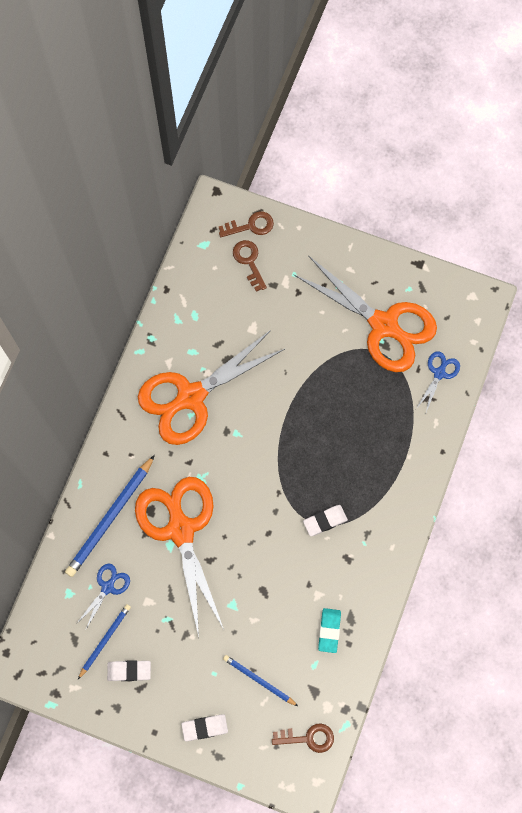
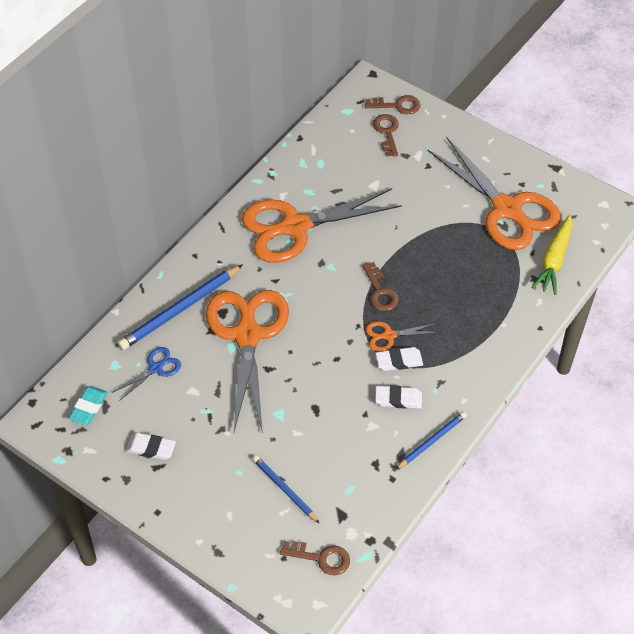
camera: 15 degrees right, 20 degrees down
(105, 640) = (136, 414): blue pencil -> blue pencil (431, 441)
(204, 727) = (212, 520): white eraser -> white eraser (398, 399)
(289, 450) = (380, 292): none -> brown key
(309, 496) = (389, 335): none -> orange scissors
(329, 630) = (374, 461): turquoise eraser -> turquoise eraser (88, 407)
(439, 373) = (554, 260): blue scissors -> yellow carrot

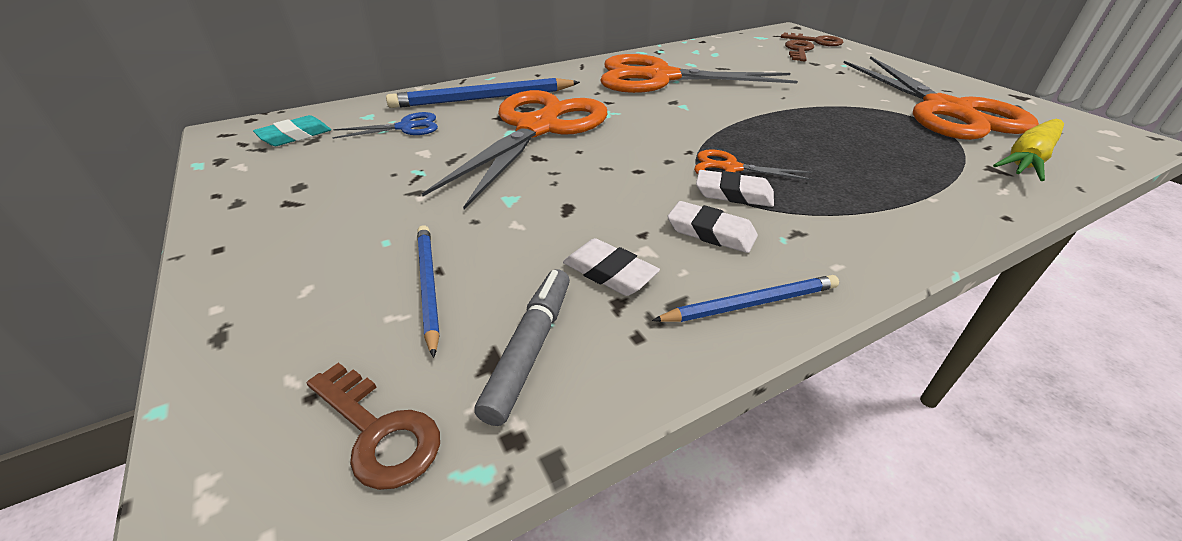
camera: 25 degrees right, 15 degrees down
(151, 448) = (308, 184): white eraser -> white eraser (609, 272)
(352, 502) = (530, 349): none -> grey marker
(380, 292) = (737, 133): brown key -> none

